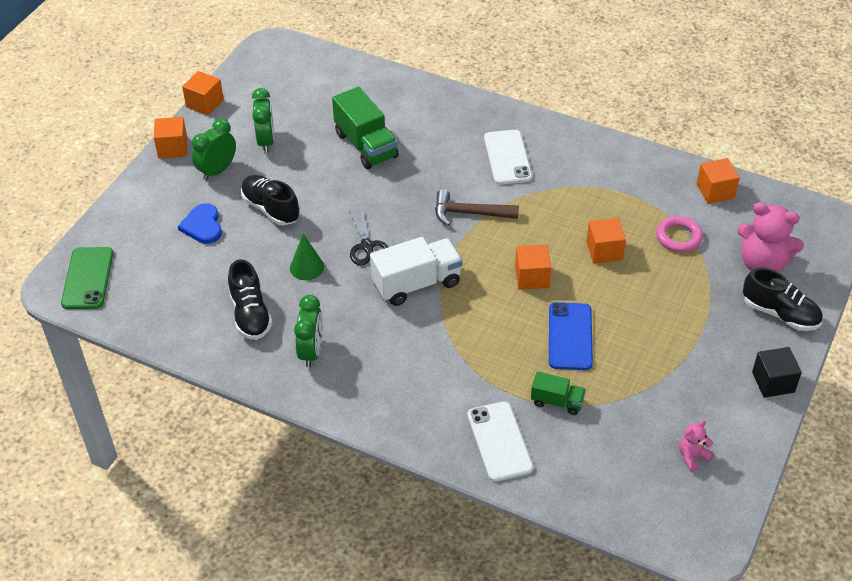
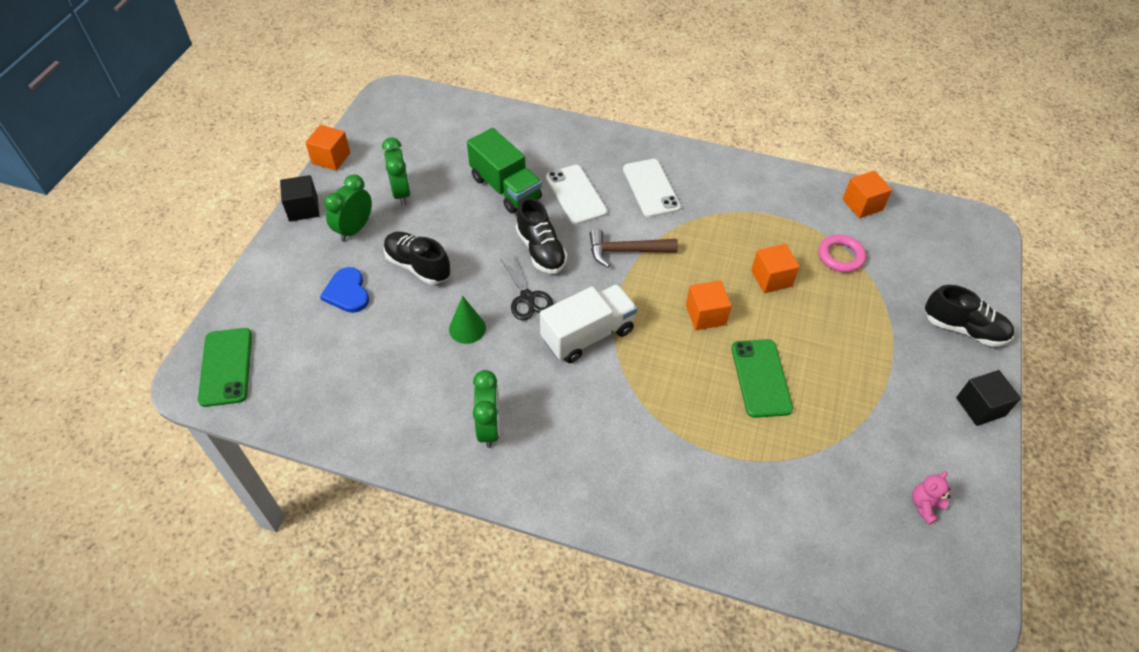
camera: 10 degrees left, 5 degrees up
(173, 148) = (303, 208): orange cube -> black cube
(250, 314) = (414, 390): black shoe -> black shoe (541, 250)
(499, 441) = (716, 513): white phone -> white phone (576, 195)
(557, 401) = (766, 457): green truck -> none
(570, 336) = (761, 378): blue phone -> green phone
(762, 264) = (930, 277): pink teddy bear -> none

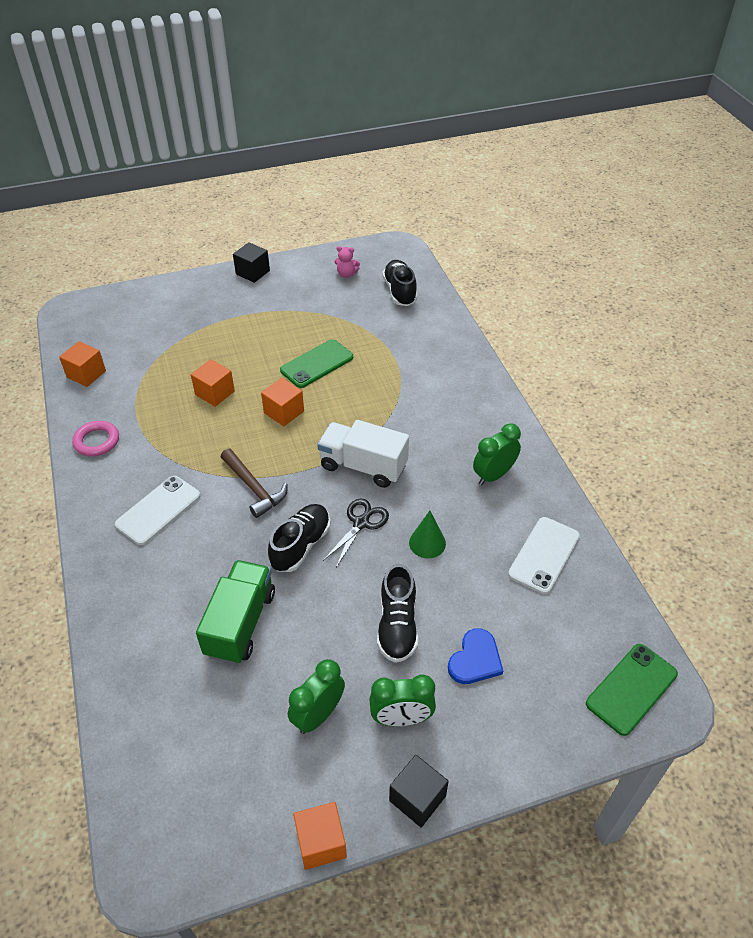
camera: 125 degrees left, 5 degrees down
(576, 195) = (208, 560): white phone -> white phone (544, 555)
(840, 256) = (160, 366): pink ring -> pink ring (97, 441)
(963, 329) = (189, 293): black shoe -> black shoe (400, 292)

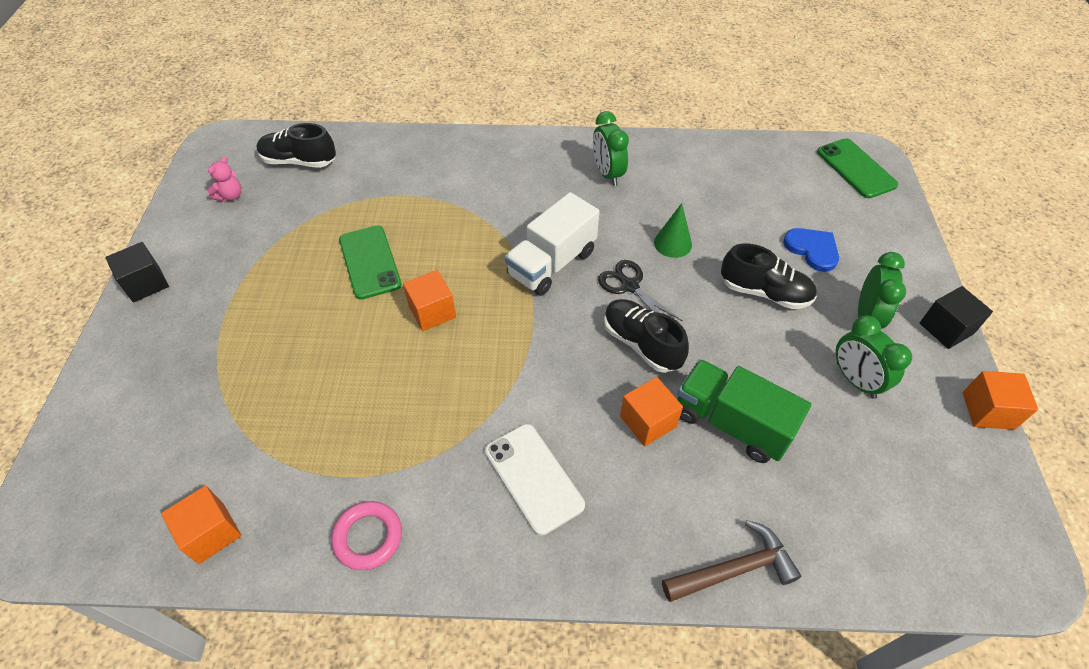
camera: 70 degrees left, 5 degrees up
(215, 393) = (356, 374): orange cube -> orange cube (648, 421)
(254, 488) = (540, 368): brown hammer -> brown hammer (734, 569)
(544, 555) = (712, 172): white phone -> none

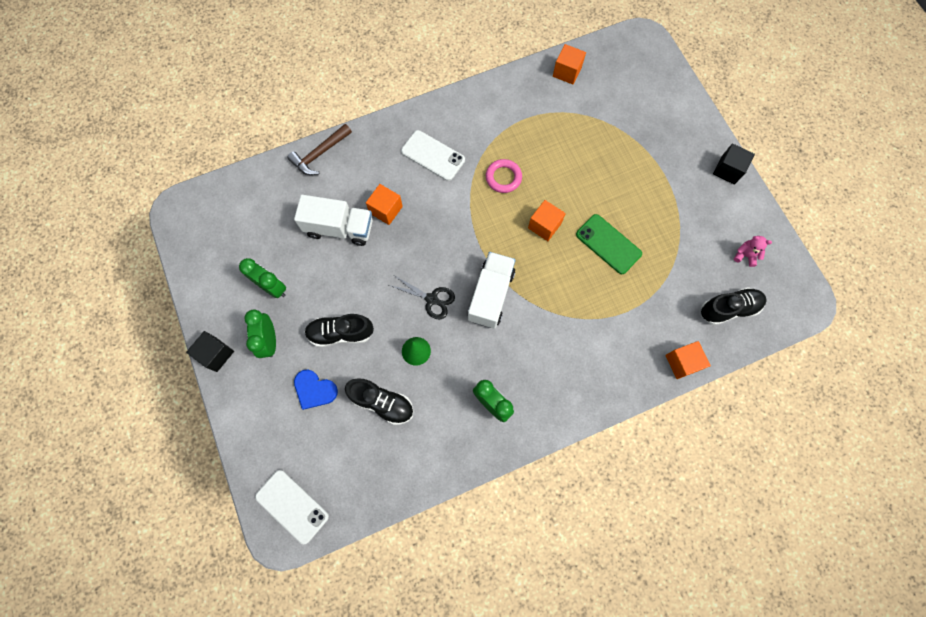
camera: 155 degrees right, 20 degrees up
(230, 196) = (745, 255): pink teddy bear -> pink teddy bear turned 105 degrees clockwise
(368, 537) = (495, 99): pink ring -> pink ring (503, 177)
(641, 344) = (407, 258): black shoe -> black shoe (382, 402)
(731, 423) = (339, 228): green truck -> white truck
(856, 168) = (292, 506): green phone -> white phone
(988, 410) = (191, 299): orange cube -> orange cube (682, 362)

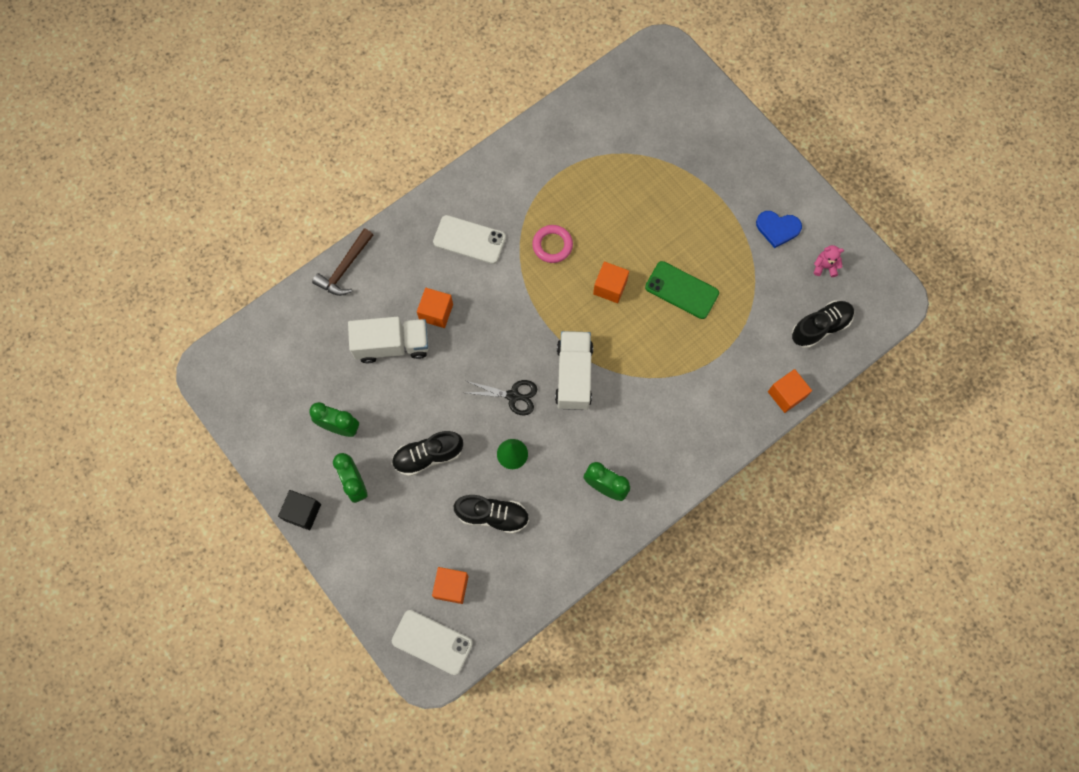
camera: 15 degrees left, 0 degrees up
(314, 390) = (418, 521): blue heart -> blue heart (777, 228)
(567, 72) = (589, 108): orange cube -> orange cube (451, 587)
(728, 170) = (787, 178): black cube -> none

